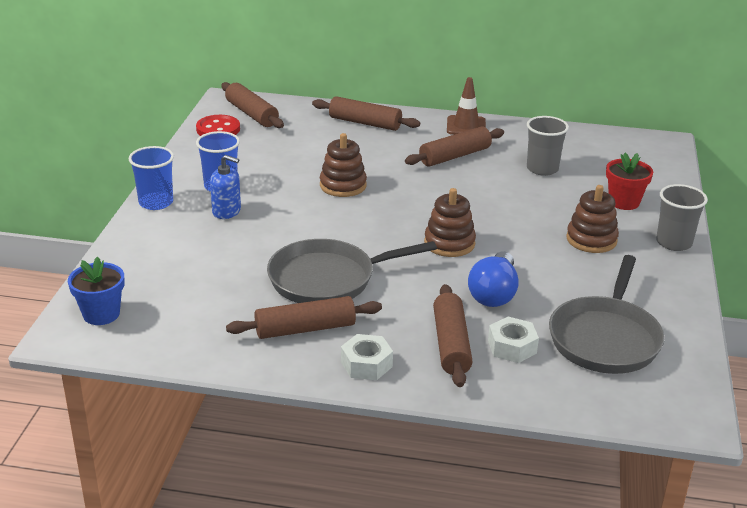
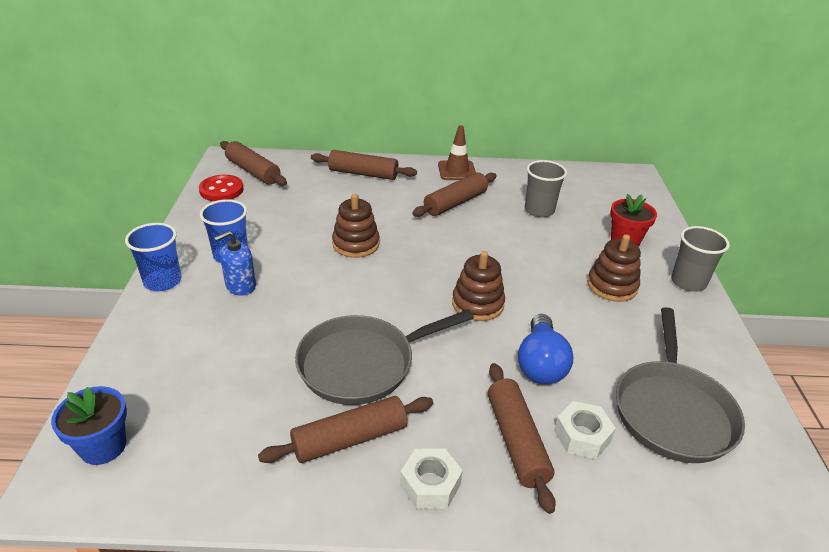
camera: 10 degrees left, 5 degrees up
(226, 211) = (240, 286): blue soap dispenser -> blue soap dispenser turned 135 degrees clockwise

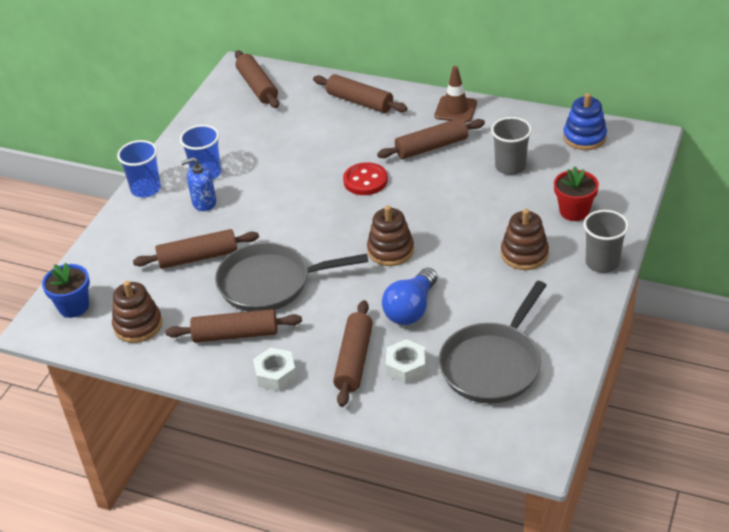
camera: 25 degrees right, 5 degrees up
(221, 190) = (222, 104): red button -> red button (365, 181)
(258, 349) = (198, 257): none -> brown rolling pin
(356, 244) = (315, 177): brown stacking toy -> brown stacking toy (138, 325)
(584, 180) = (584, 137): none -> blue stacking toy

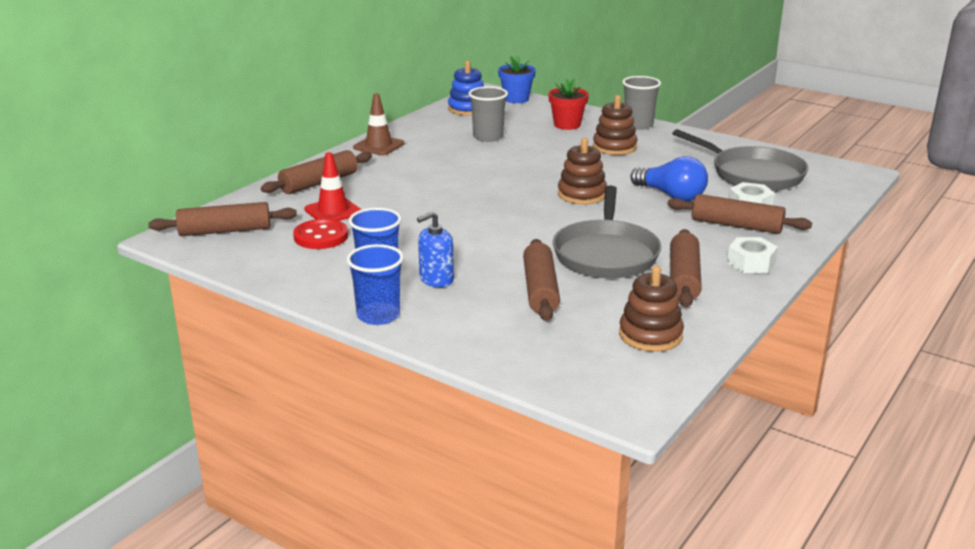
camera: 80 degrees left, 15 degrees down
(73, 306) = (598, 380): blue flower pot -> blue flower pot (516, 99)
(204, 202) = (436, 279): blue soap dispenser -> blue soap dispenser turned 60 degrees clockwise
(307, 124) = (333, 211): none -> red traffic cone
(365, 181) = (462, 194): red button -> red button (321, 237)
(431, 147) = (430, 161): brown rolling pin -> none

